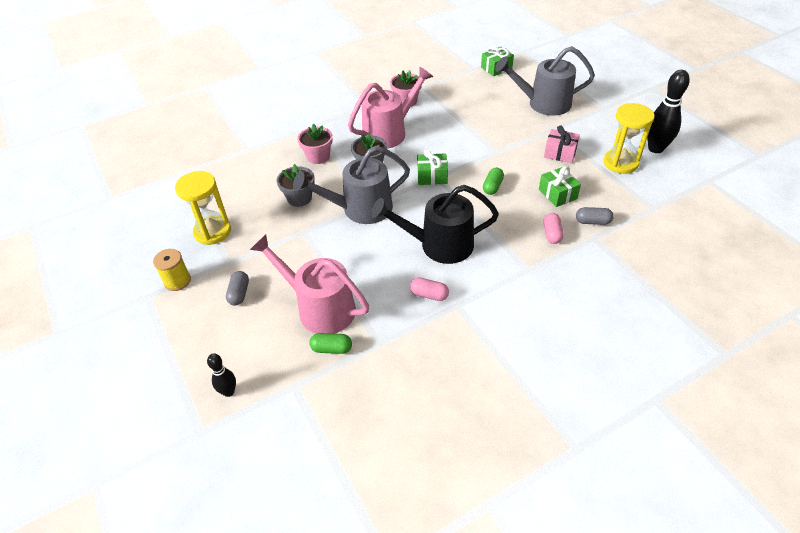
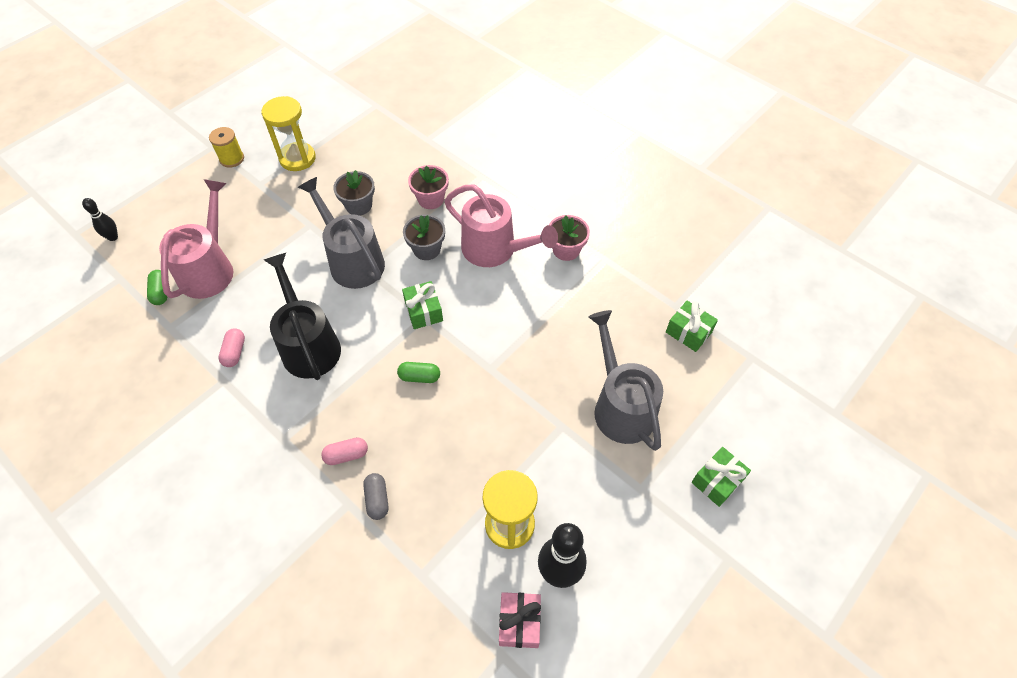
camera: 70 degrees right, 10 degrees up
(239, 293) = (221, 205): grey capsule -> none
(557, 194) = (422, 451): green gift -> green gift (717, 481)
(560, 153) = (509, 443): pink gift -> pink gift (519, 623)

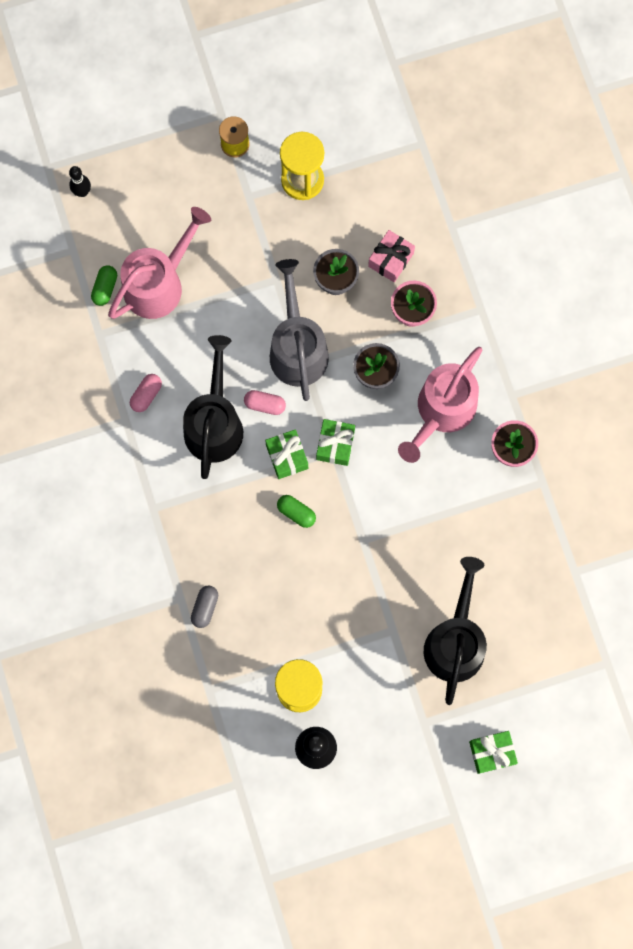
camera: 30 degrees right, 20 degrees up
(346, 455) = (198, 553): pink capsule -> pink capsule (265, 405)
(495, 250) = (441, 412): pink watering can -> pink watering can turned 60 degrees clockwise
(519, 623) = (263, 768): pink gift -> pink gift (391, 260)
(620, 405) = (455, 640): grey watering can -> black watering can
(688, 332) = (567, 605): green gift -> green gift (287, 457)

